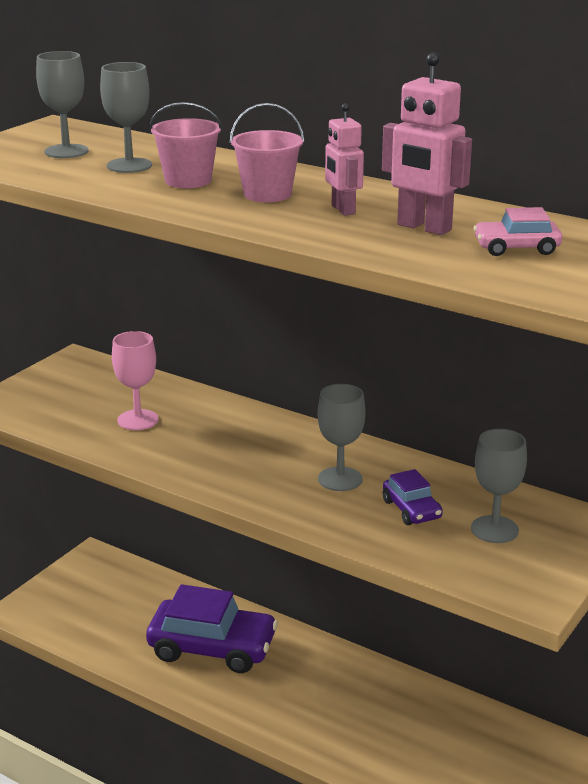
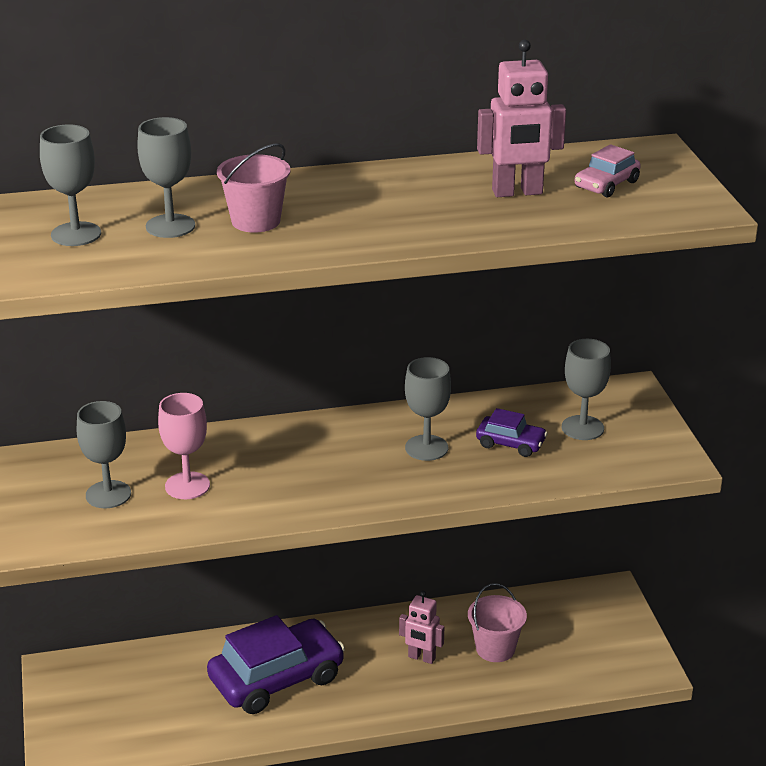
camera: 45 degrees left, 5 degrees up
(84, 401) = (108, 494): none -> grey goblet
(267, 194) = (347, 208): pink bucket -> pink bucket (495, 649)
(342, 210) = (432, 200): pink robot -> pink robot (421, 658)

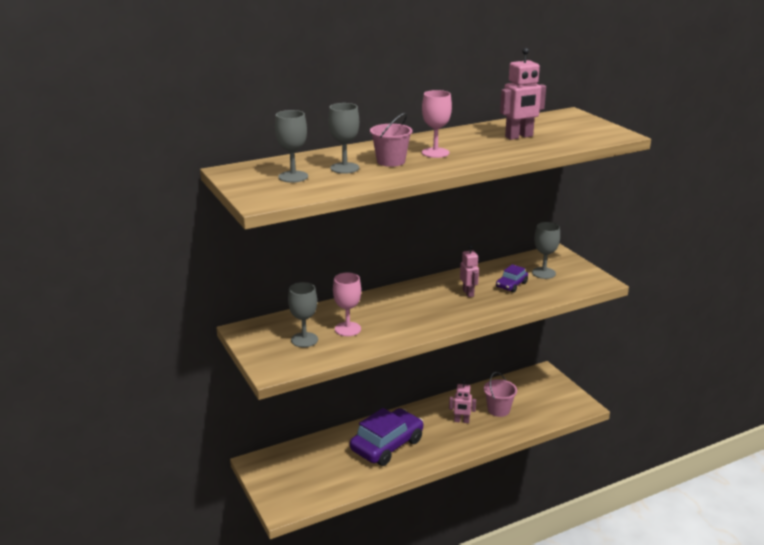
camera: 15 degrees left, 5 degrees down
(344, 211) = (435, 153): none -> pink goblet
(426, 448) = (468, 293): grey goblet -> pink robot
(511, 443) = (511, 285): purple car -> purple car turned 120 degrees clockwise
(606, 185) = (561, 129): pink car -> none

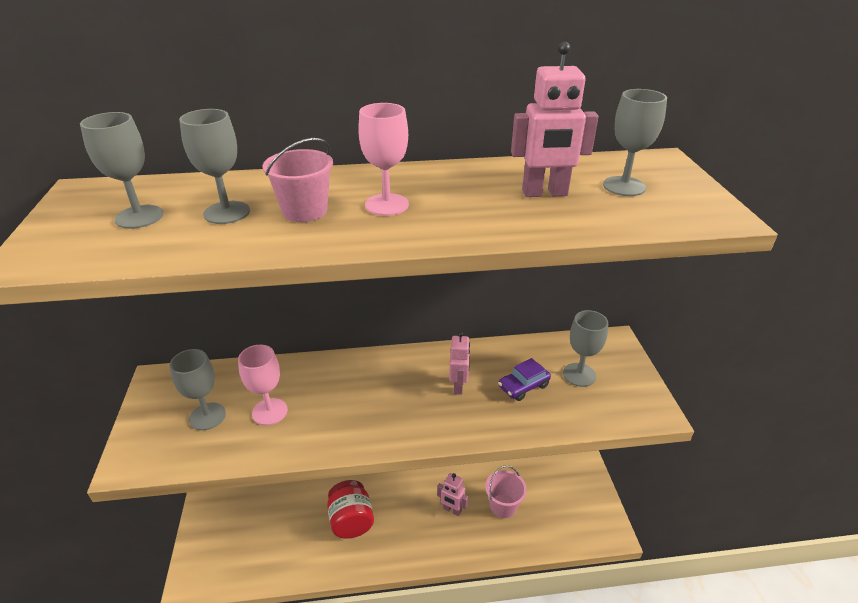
camera: 20 degrees right, 10 degrees up
(387, 445) = (351, 521): purple car -> red jar
(559, 128) = (624, 186): none -> grey goblet

